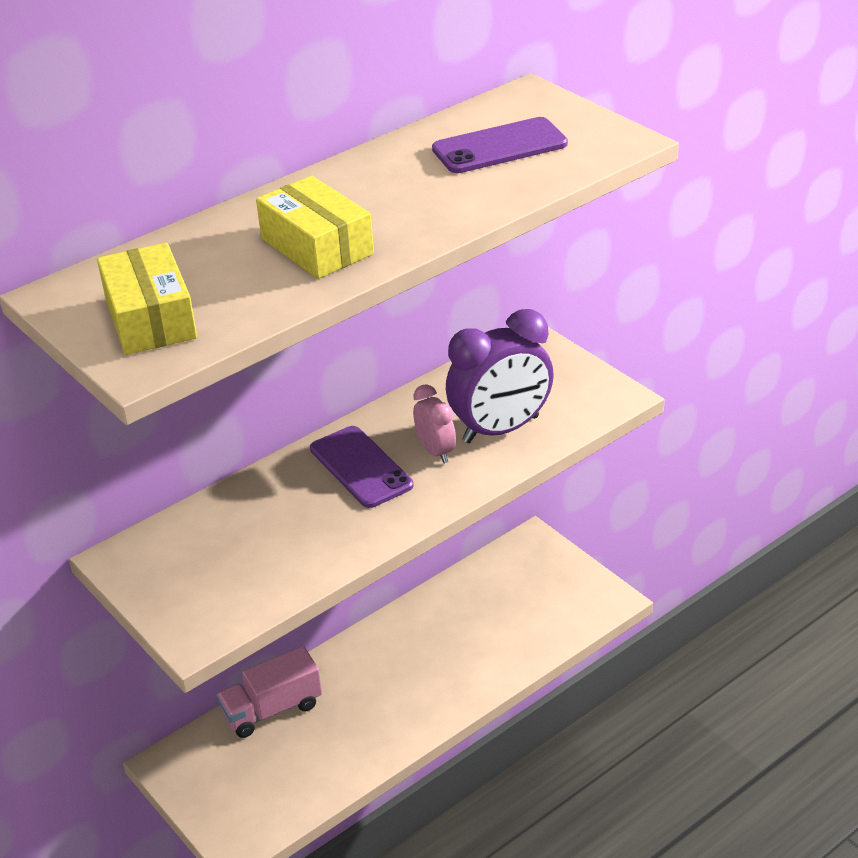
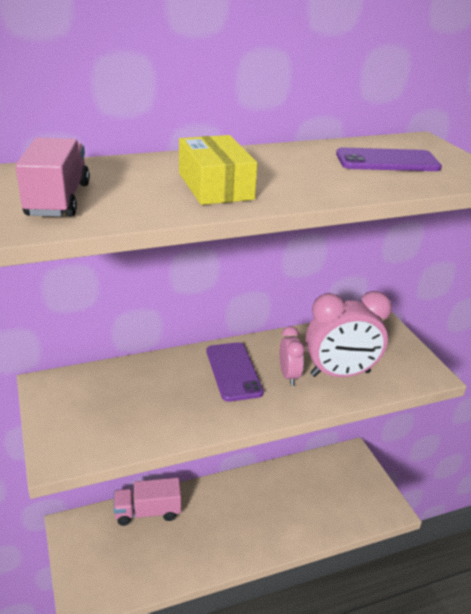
camera: 15 degrees right, 5 degrees down
(150, 318) = (58, 200): yellow box -> pink truck
(501, 429) = (340, 374): purple clock -> pink clock

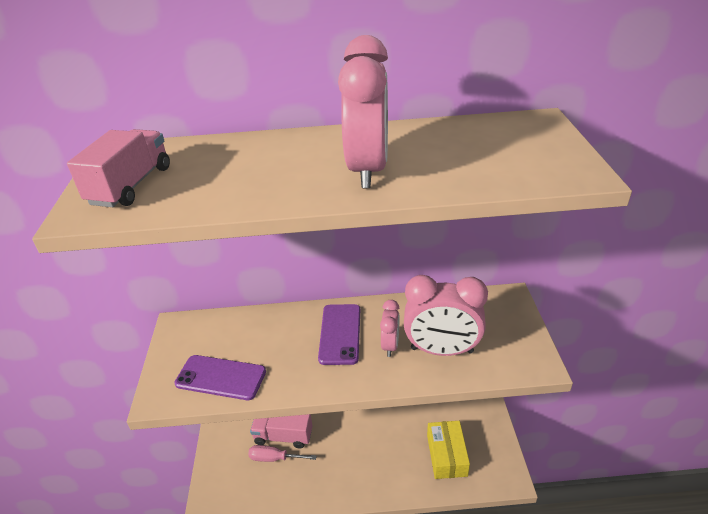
camera: 20 degrees right, 5 degrees up
(146, 536) = (275, 458): none -> pink screwdriver
(215, 186) = (279, 176): yellow box -> yellow box (446, 455)
(299, 179) = (368, 170): none -> pink clock
(387, 161) = (479, 149): purple phone -> purple phone (221, 377)

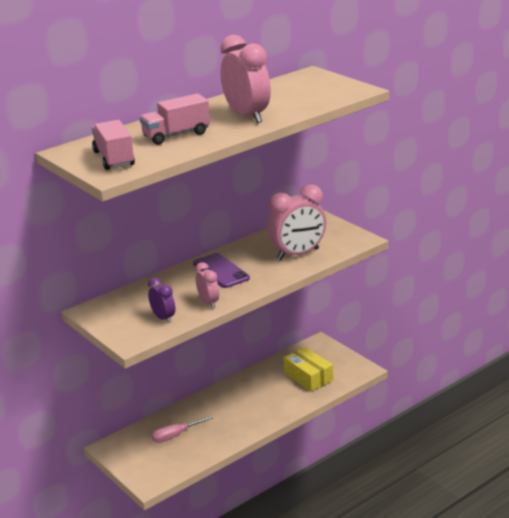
camera: 35 degrees left, 10 degrees down
(221, 377) = (163, 318): purple phone -> purple clock
(283, 436) = (169, 422): pink truck -> pink truck (176, 135)
(390, 345) = (262, 264): pink clock -> pink clock (208, 303)

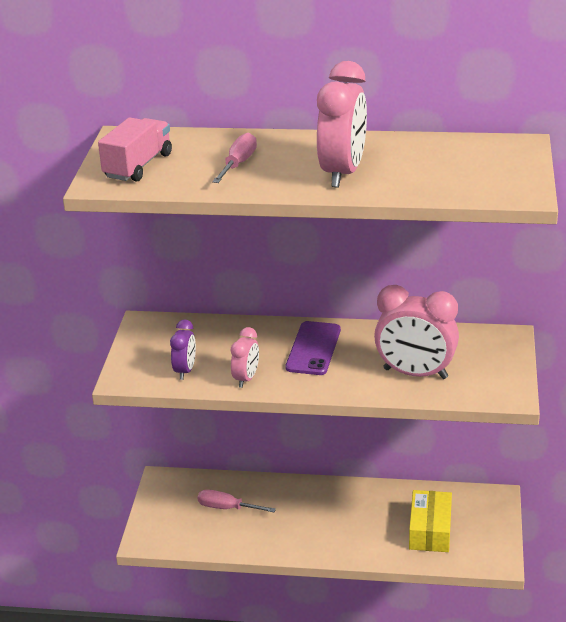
camera: 45 degrees right, 5 degrees up
(176, 135) = (238, 164): pink truck -> pink screwdriver

